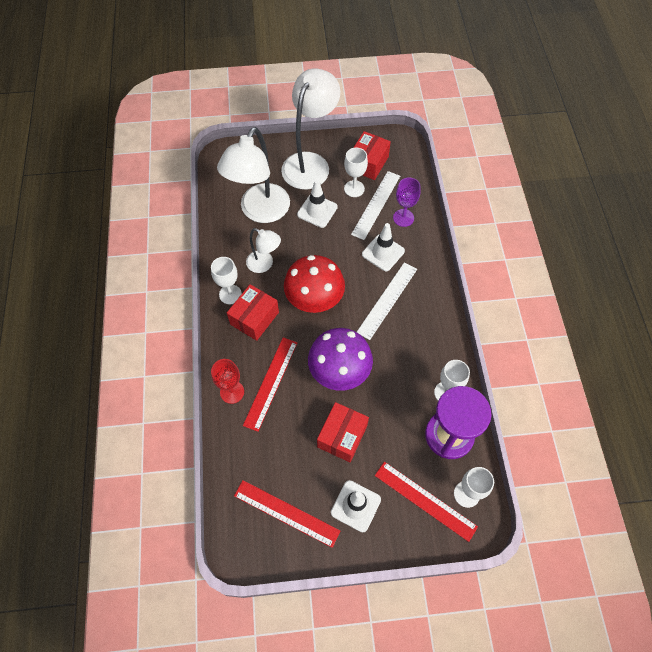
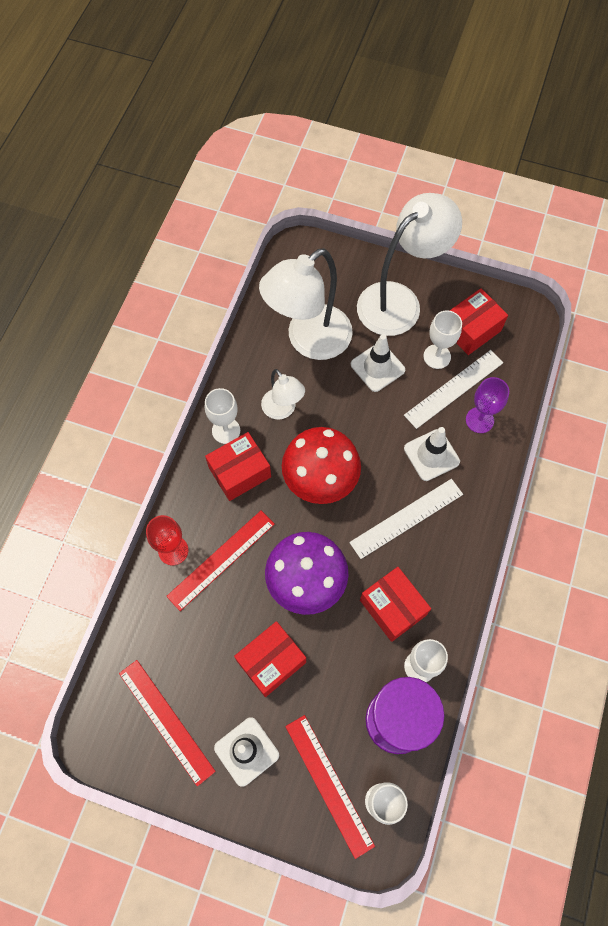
camera: 25 degrees right, 5 degrees up
(408, 362) = (392, 607): none -> red box

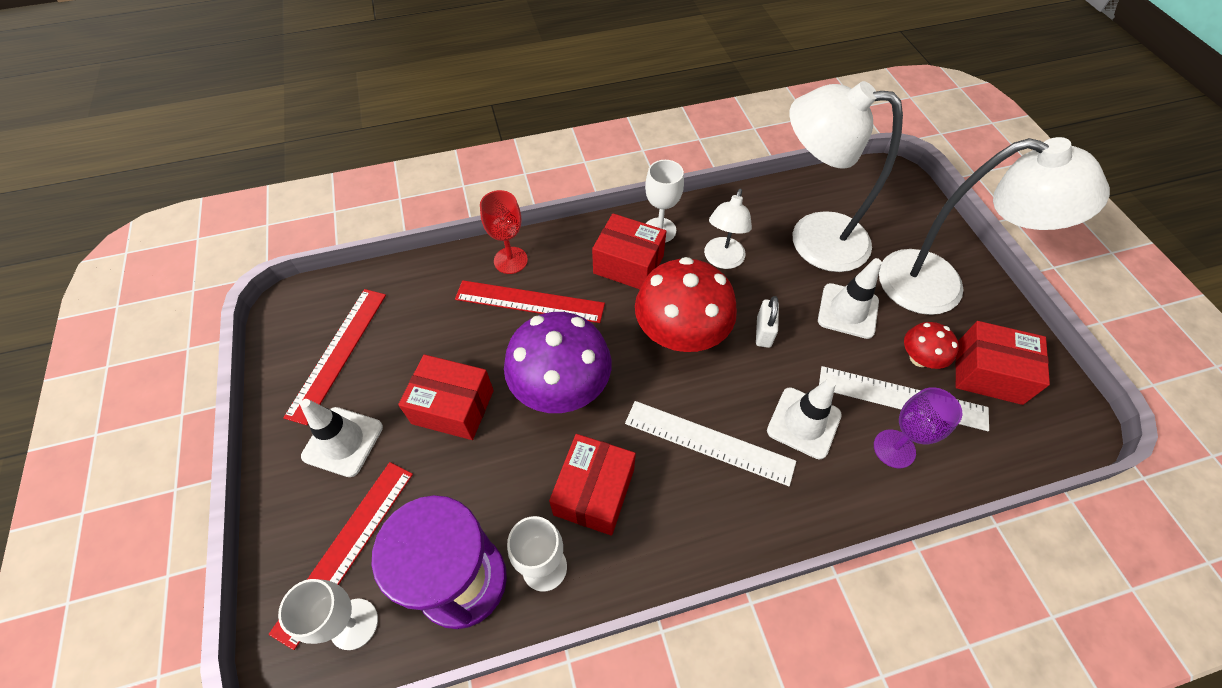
camera: 55 degrees right, 10 degrees down
(356, 428) = (763, 332): none -> white padlock
(437, 356) = (919, 358): white goblet -> red mushroom

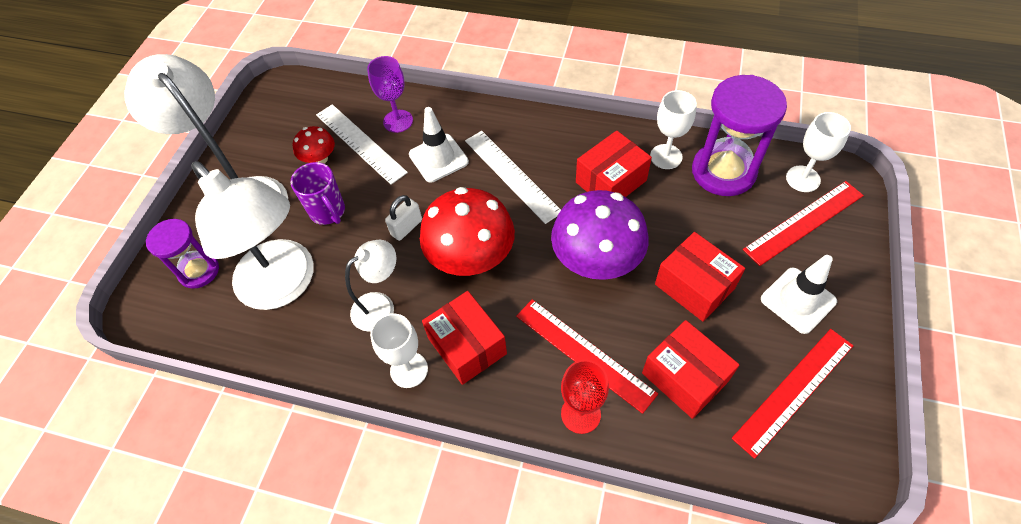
camera: 145 degrees left, 0 degrees up
(848, 311) = (328, 212): white traffic cone -> purple mug
(890, 217) = (199, 271): none -> purple hourglass
(988, 373) = (289, 131): red box -> red box (684, 377)

